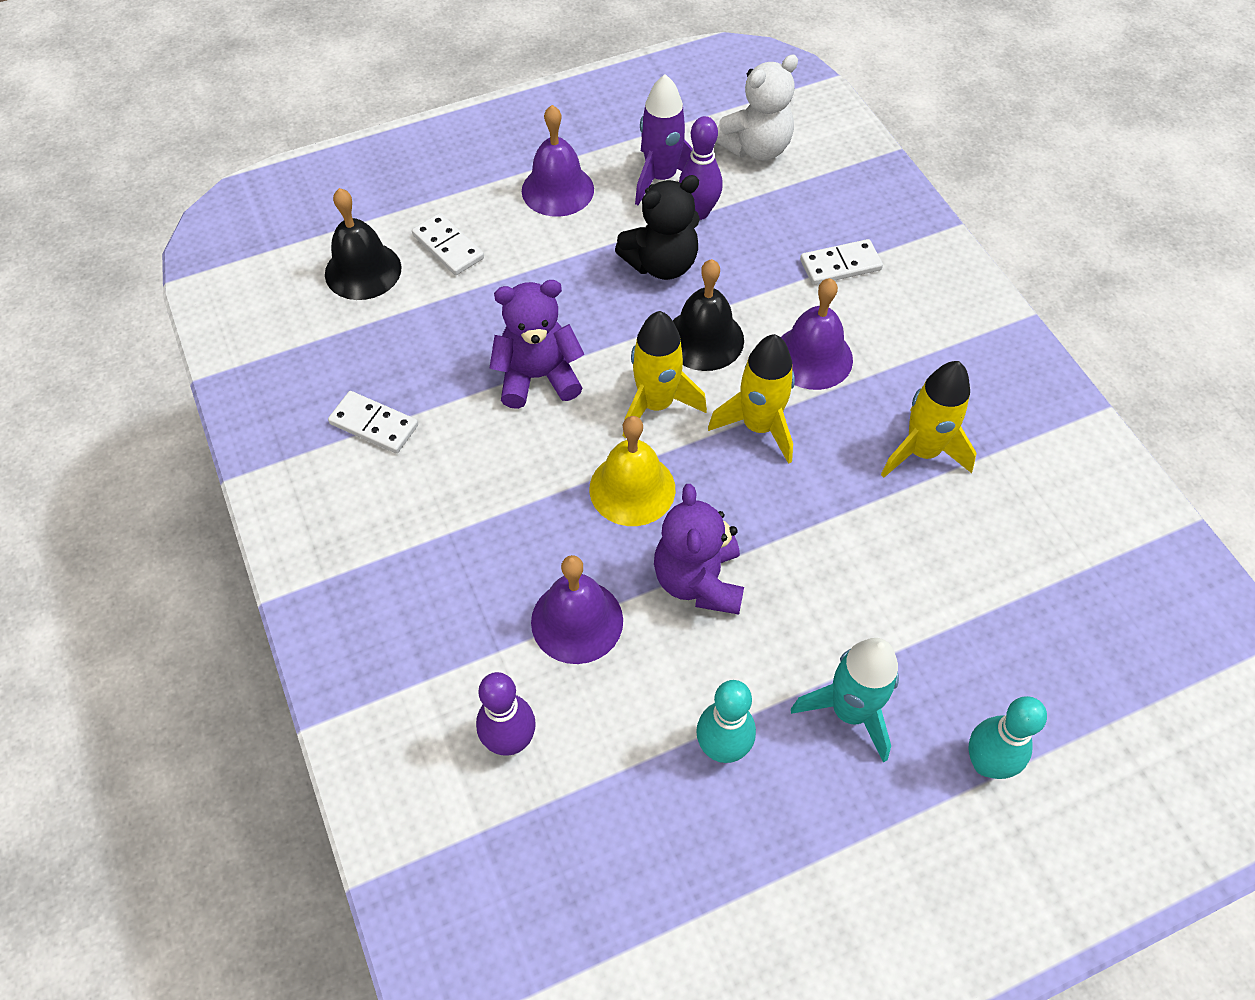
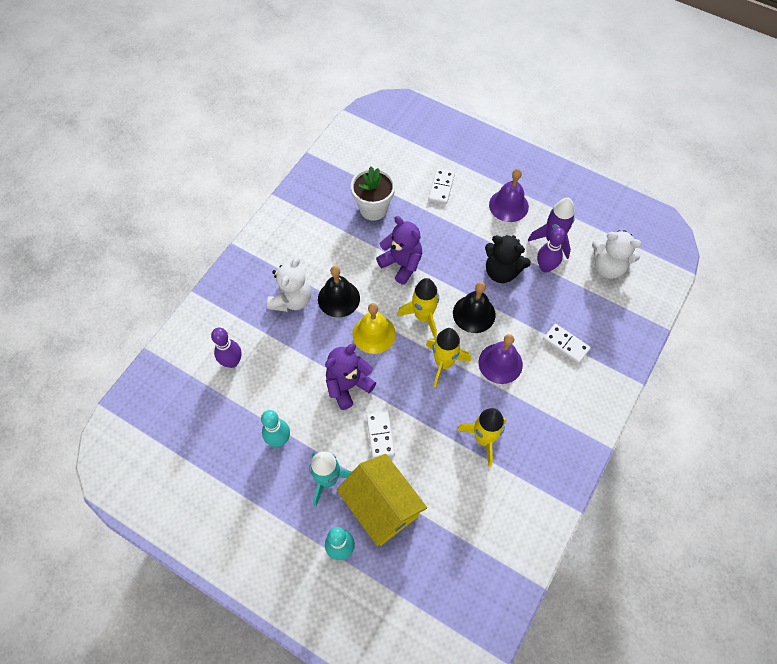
camera: 55 degrees right, 5 degrees up
(363, 270) = (403, 167): black bell -> black bell (338, 298)
(374, 425) = (333, 223): white domino -> white domino (380, 435)
(400, 354) = (373, 208): none -> white flower pot
(466, 571) = (292, 300): none -> white teddy bear
(577, 621) = (298, 352): purple bell -> none
(948, 658) = (381, 506): none -> yellow house

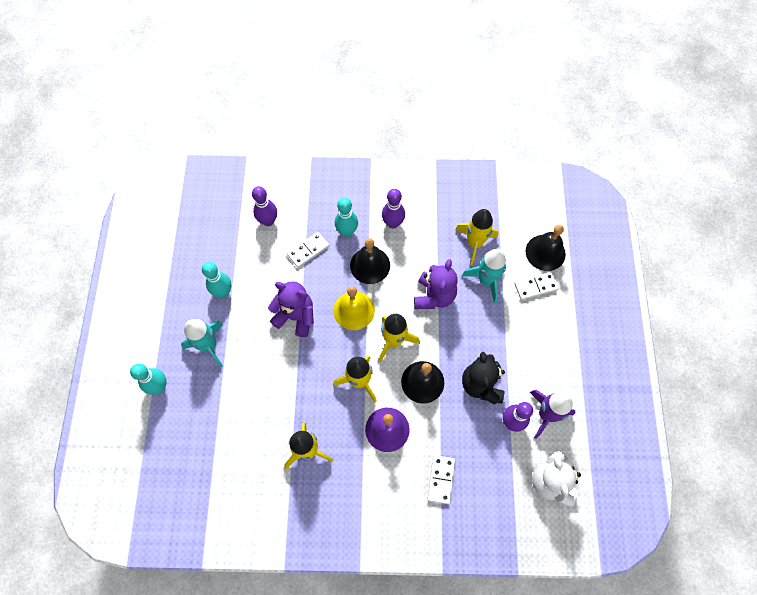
camera: 60 degrees right, 5 degrees up
(292, 300) = (347, 231): white teddy bear -> turquoise bowling pin
(310, 259) = (393, 223): none -> purple bowling pin
(373, 208) = (474, 243): white flower pot -> yellow rocket
(380, 435) = (266, 365): white domino -> white domino (308, 250)
(381, 506) = (207, 398): yellow house -> none
(413, 218) = (486, 280): none -> turquoise rocket
(416, 164) = (545, 252): none -> black bell
(508, 205) = (557, 355): purple bell -> none

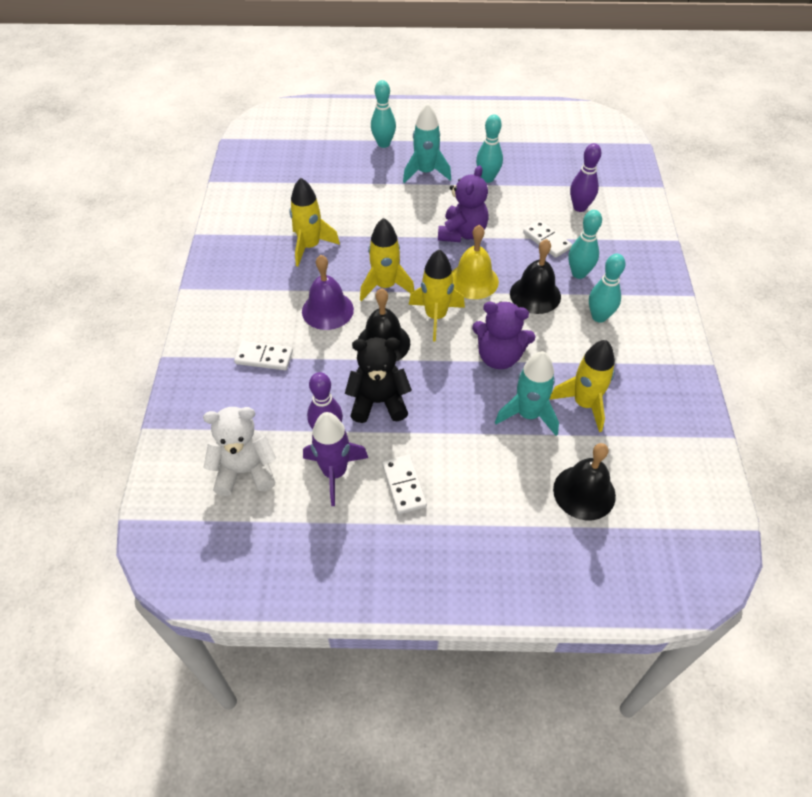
camera: 90 degrees right, 15 degrees down
(393, 223) = (599, 317): purple bowling pin -> turquoise bowling pin
(535, 287) = (525, 475): white domino -> white domino (403, 485)

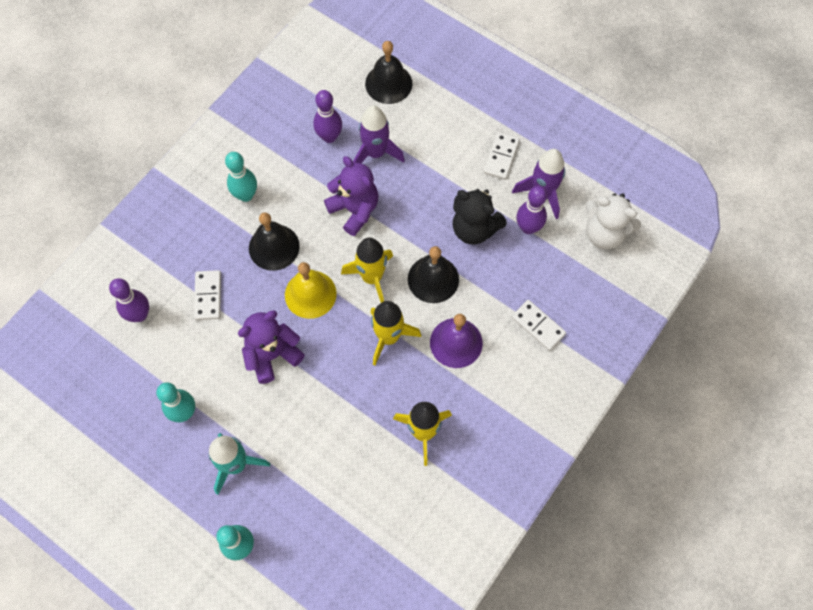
camera: 145 degrees left, 15 degrees up
(528, 415) = (375, 153): turquoise rocket -> purple rocket
(579, 273) = (218, 244): turquoise bowling pin -> none
(584, 404) = (329, 137): yellow rocket -> purple bowling pin

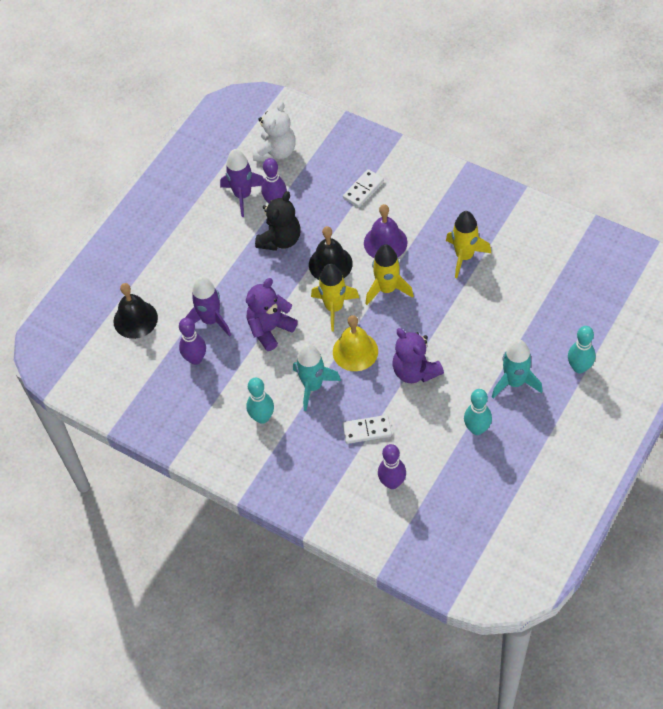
camera: 90 degrees left, 10 degrees down
(274, 247) = (313, 386): black bell -> turquoise rocket
(501, 157) = (209, 227): white domino -> none

